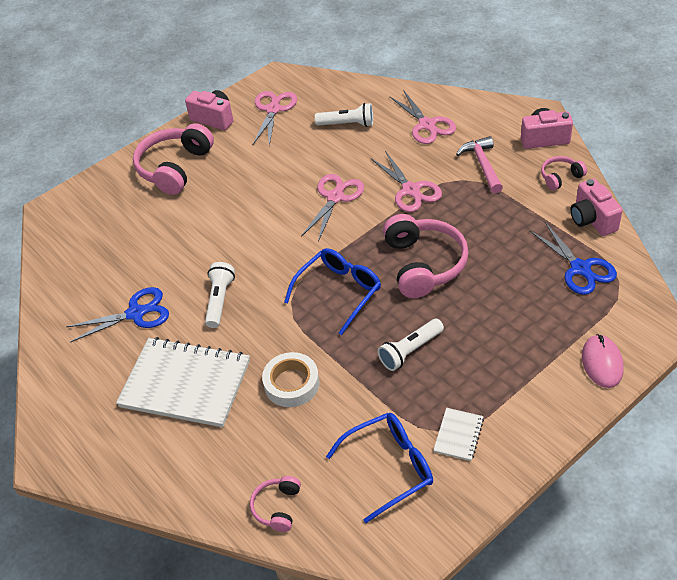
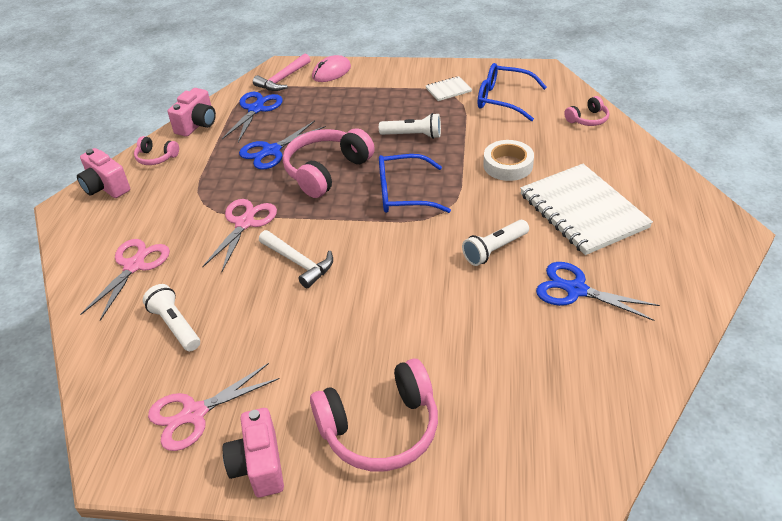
camera: 135 degrees left, 5 degrees down
(335, 197) = (298, 263): pink scissors -> white hammer
(482, 165) = (172, 202): pink hammer -> pink hammer (283, 79)
(493, 246) = (271, 151): none -> blue scissors

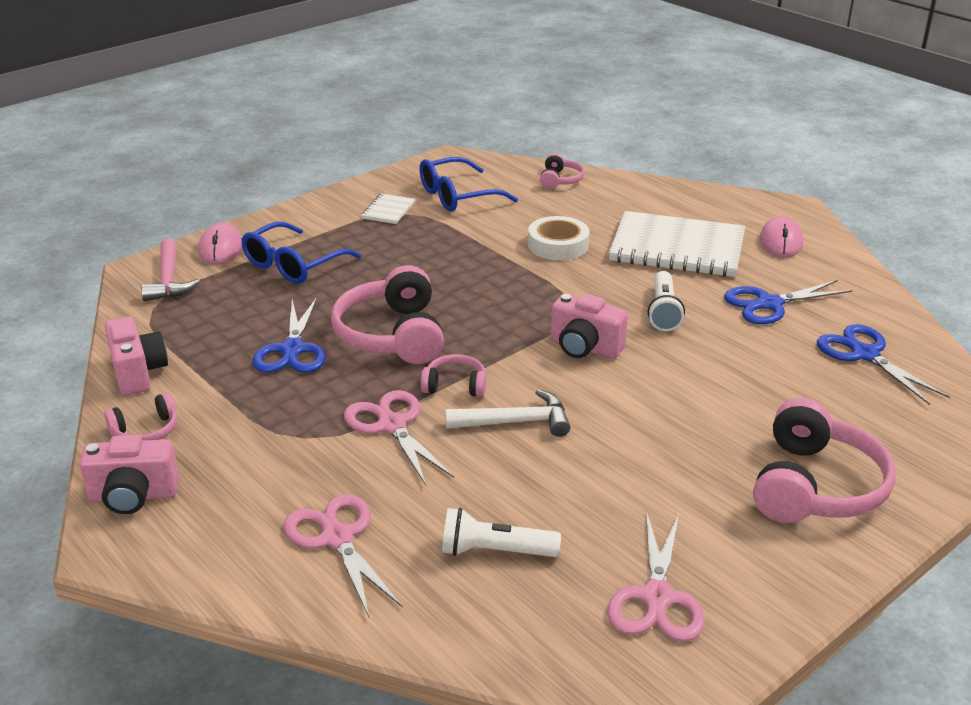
camera: 50 degrees left, 10 degrees down
(256, 109) = (191, 322): blue scissors -> blue scissors (864, 354)
(259, 465) = (782, 584): pink camera -> pink camera (585, 348)
(306, 221) = (455, 385): none -> pink headphones
(403, 194) = (507, 313): blue glasses -> blue glasses (293, 265)
(413, 135) = (425, 263): white flashlight -> none
(672, 250) = (781, 241): none -> pink mouse

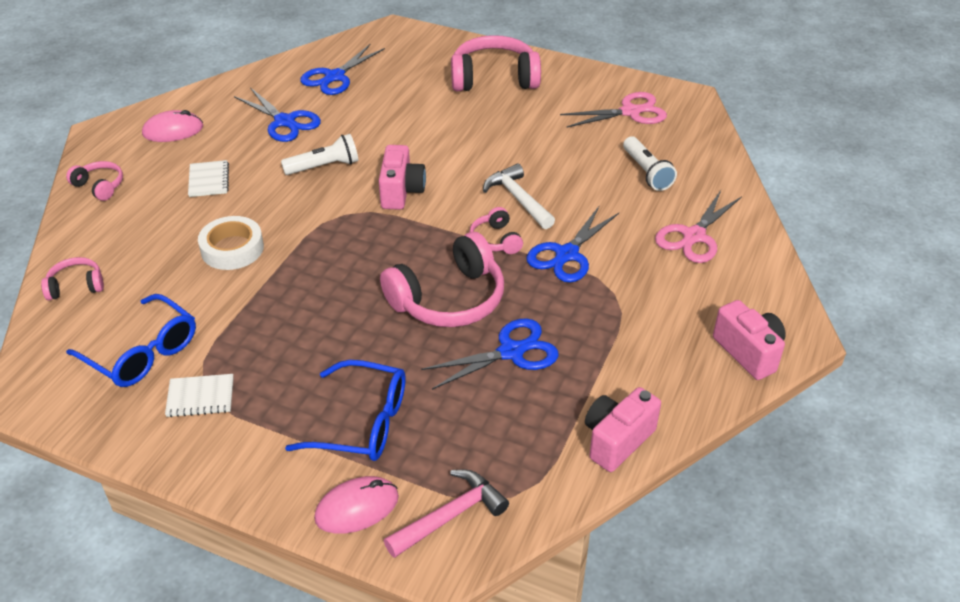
camera: 115 degrees left, 10 degrees up
(146, 431) = (681, 387): pink headphones -> pink headphones (99, 186)
(391, 425) = (566, 255): pink scissors -> blue scissors
(677, 248) = (209, 180): white notebook -> white notebook, size x0.44

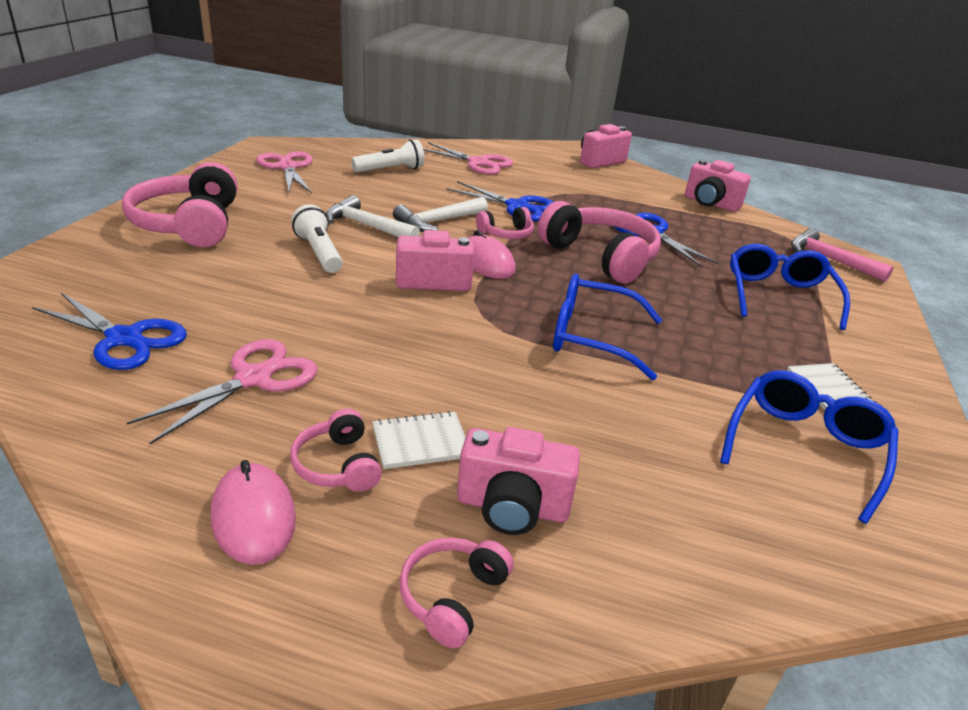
camera: 100 degrees left, 10 degrees down
(76, 286) = (732, 555): pink headphones -> pink headphones (337, 465)
(145, 209) = (512, 507): none -> pink camera
(232, 249) = (578, 397): white tape -> none
(285, 122) = (254, 378): blue scissors -> pink scissors
(305, 268) = (591, 337): none -> blue glasses
(324, 166) = (381, 335): white flashlight -> white flashlight (319, 253)
(357, 508) = (862, 295): pink mouse -> pink mouse (486, 262)
(502, 159) = (366, 226): none -> white hammer

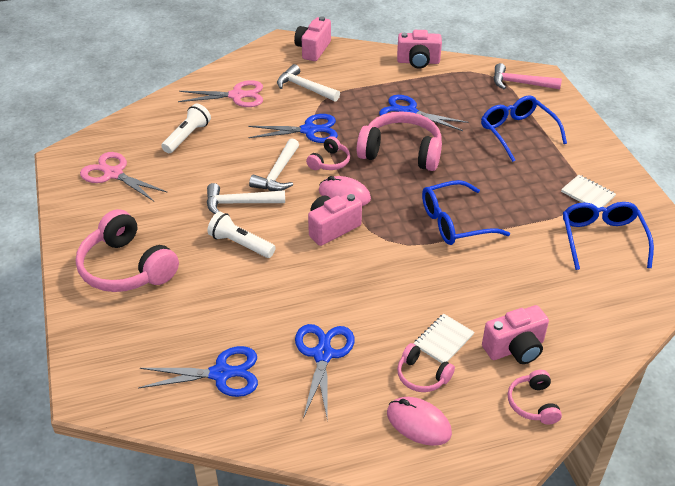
camera: 30 degrees left, 10 degrees up
(254, 378) = (323, 354): pink scissors -> blue scissors
(555, 180) = (304, 88): none -> white hammer

